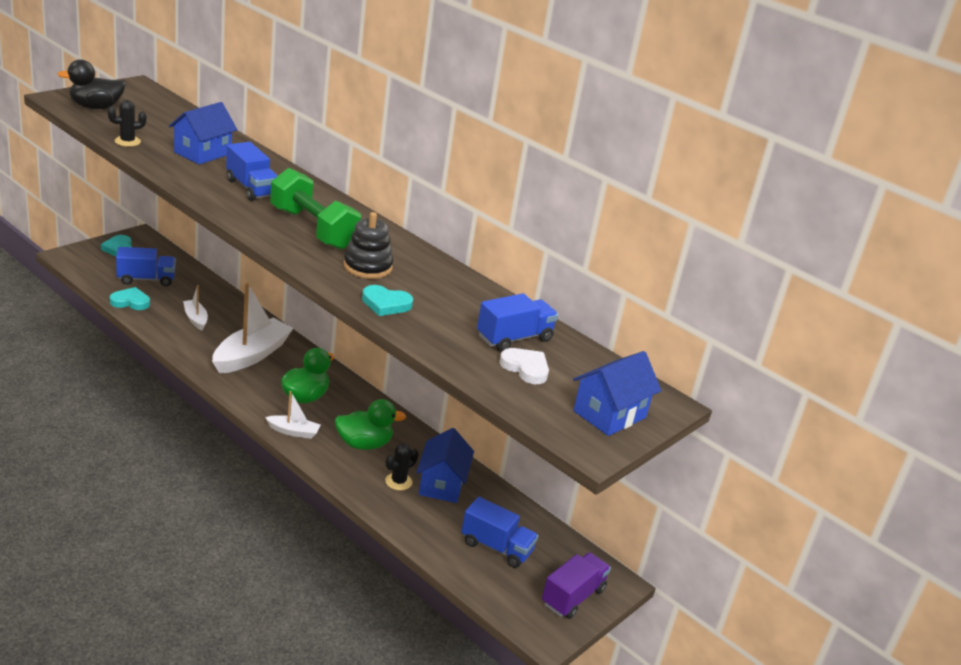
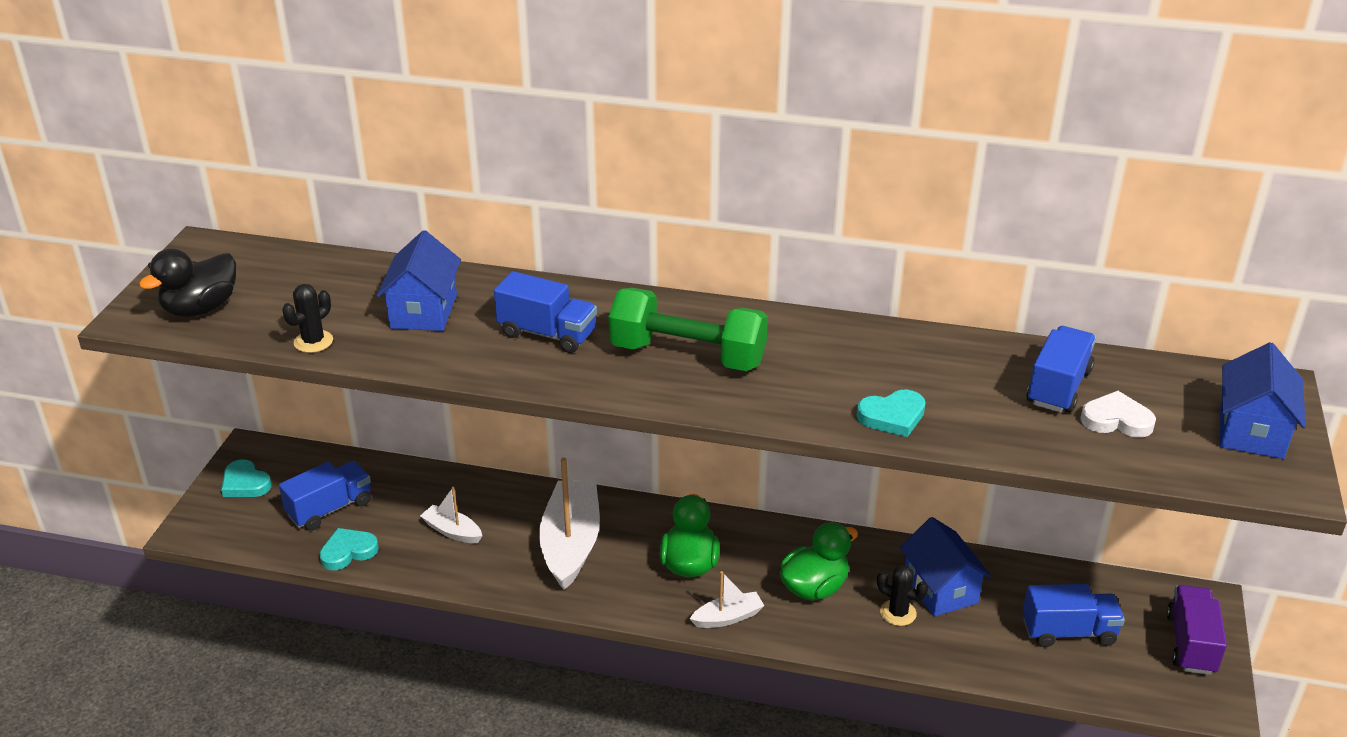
camera: 25 degrees left, 5 degrees up
(367, 267) = (810, 376): black stacking toy -> none
(398, 481) = (898, 613): black cactus -> black cactus turned 75 degrees counterclockwise

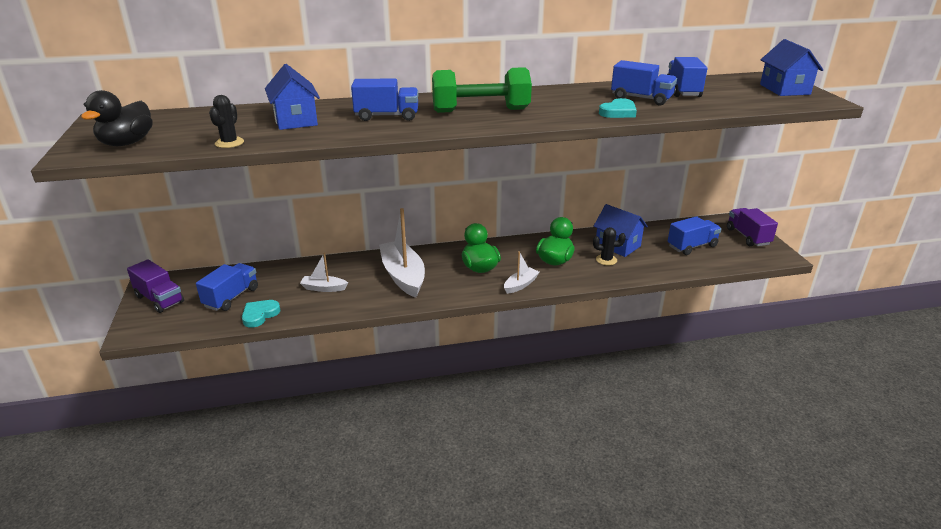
camera: 25 degrees left, 5 degrees down
(245, 483) = (159, 299): turquoise heart -> purple truck
(965, 390) = (641, 99): none -> blue truck
(1116, 420) = (723, 96): white heart -> none

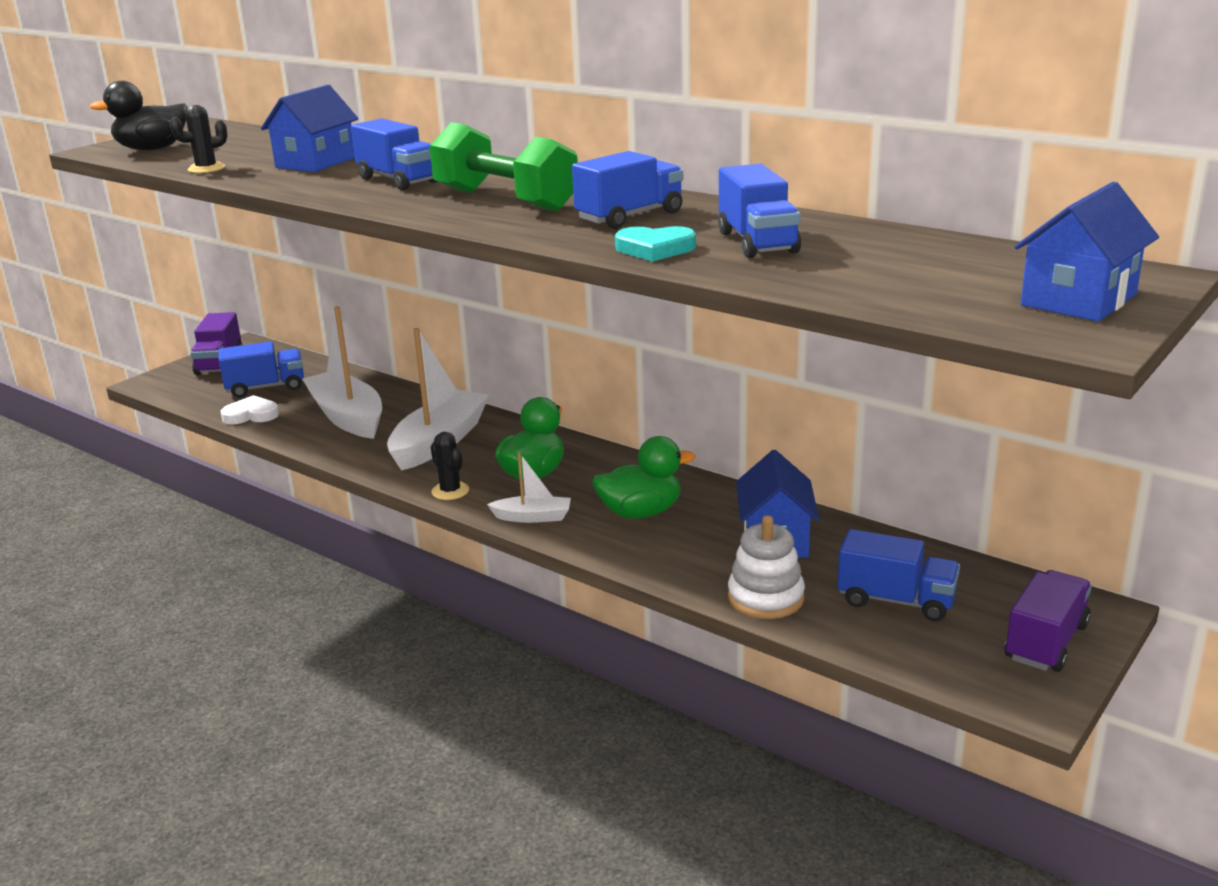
camera: 50 degrees right, 5 degrees down
(260, 315) = (251, 415): turquoise heart -> white heart
(324, 288) = (347, 417): white boat -> white boat, size x1.99
(606, 260) = (711, 547): black cactus -> black cactus (450, 491)
(659, 267) = (765, 598): none -> white stacking toy
(683, 91) = (868, 251): blue truck -> blue truck (630, 217)

